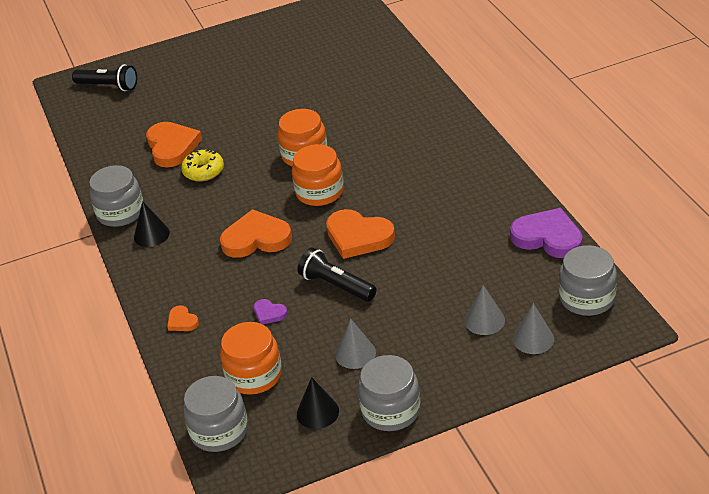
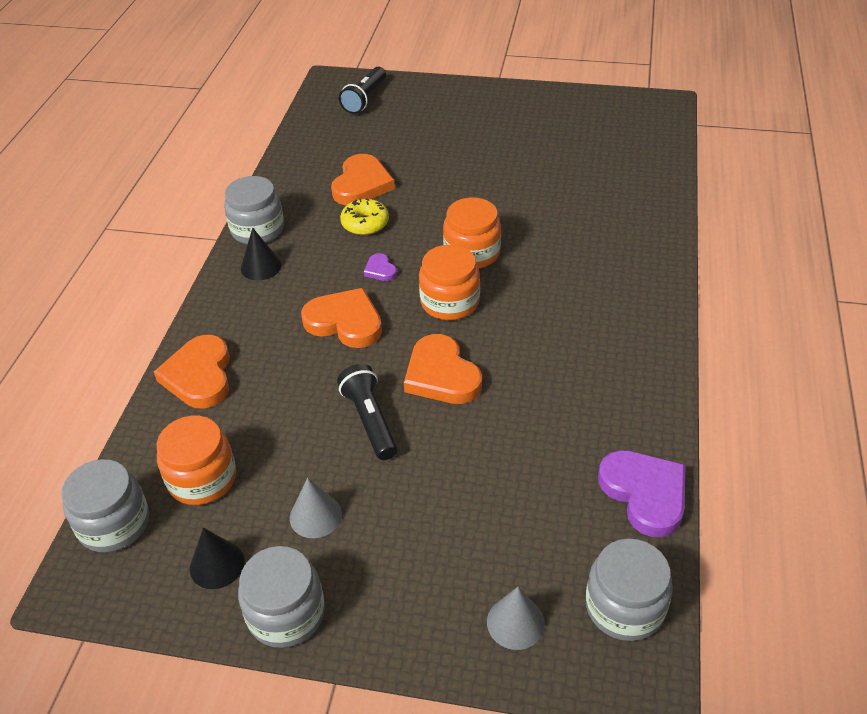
camera: 30 degrees right, 5 degrees up
(108, 86) = (365, 99): black flashlight -> black flashlight turned 60 degrees clockwise
(182, 321) = (199, 376): orange heart -> orange heart, size x2.10
(269, 313) = (280, 415): purple heart -> purple heart (380, 270)
(484, 320) = (482, 561): grey cone -> none

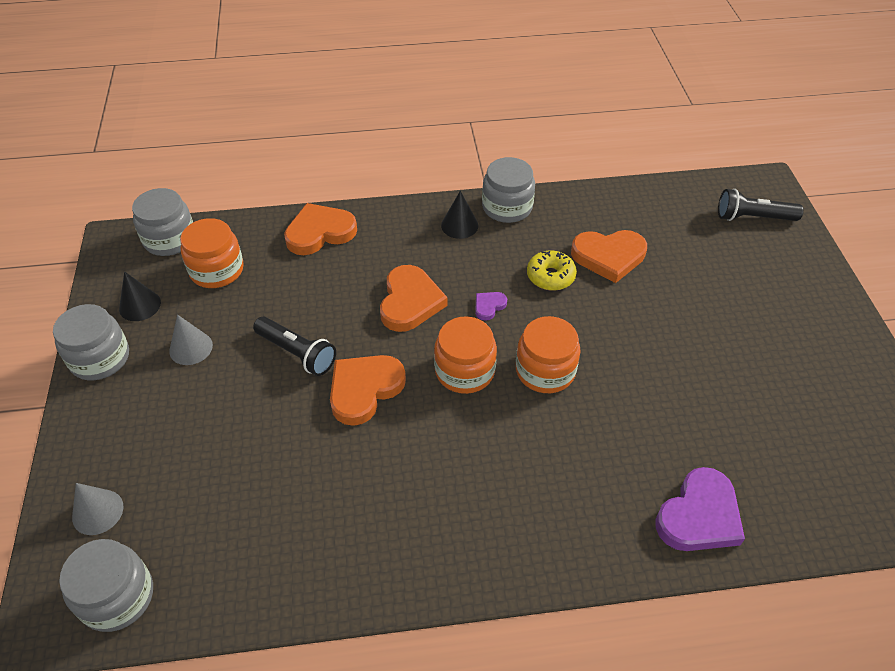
camera: 70 degrees right, 5 degrees up
(370, 420) = (297, 353): black flashlight -> black flashlight turned 75 degrees clockwise
(645, 494) = (250, 594): purple heart -> purple heart (699, 516)

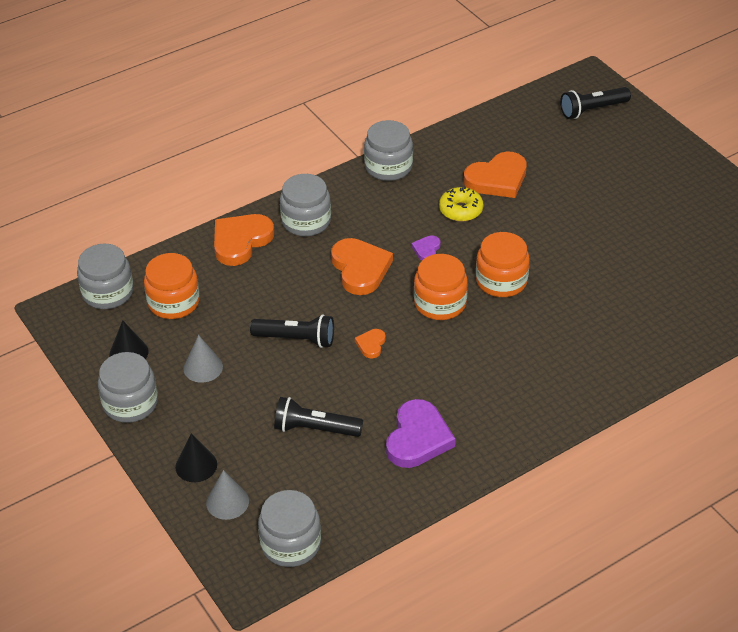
camera: 25 degrees left, 5 degrees down
(242, 464) = (315, 429): none -> black flashlight
(364, 389) = (371, 344): orange heart -> orange heart, size x0.48
(392, 234) = (306, 221): none -> grey jar
(459, 225) = (358, 195): black cone -> black cone (196, 465)
(699, 516) = (666, 335): purple heart -> purple heart (418, 438)

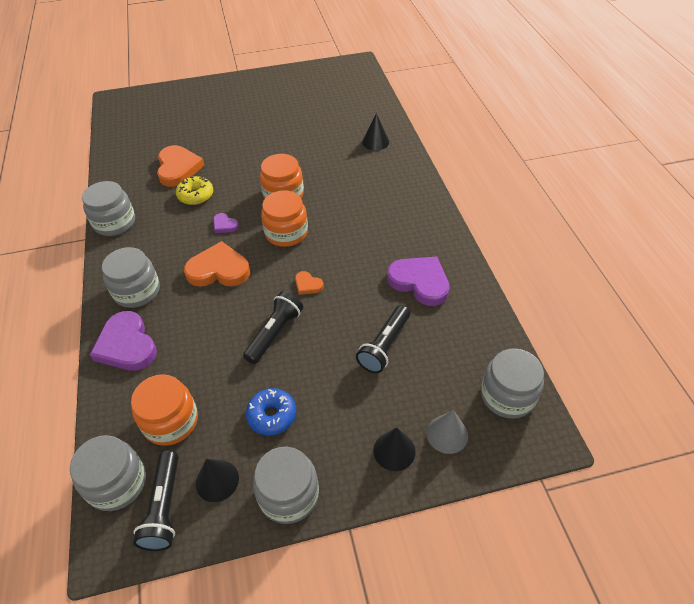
camera: 70 degrees left, 5 degrees up
(203, 367) = (272, 415): grey cone -> blue donut
(241, 241) = (126, 345): orange heart -> purple heart
(592, 110) = (147, 107): black flashlight -> black flashlight (164, 507)
(652, 336) = (375, 142): none -> black cone

